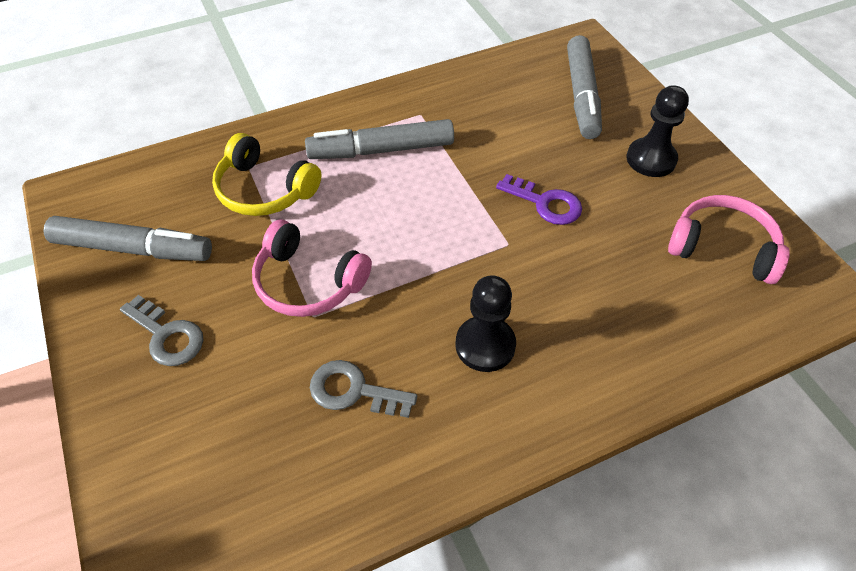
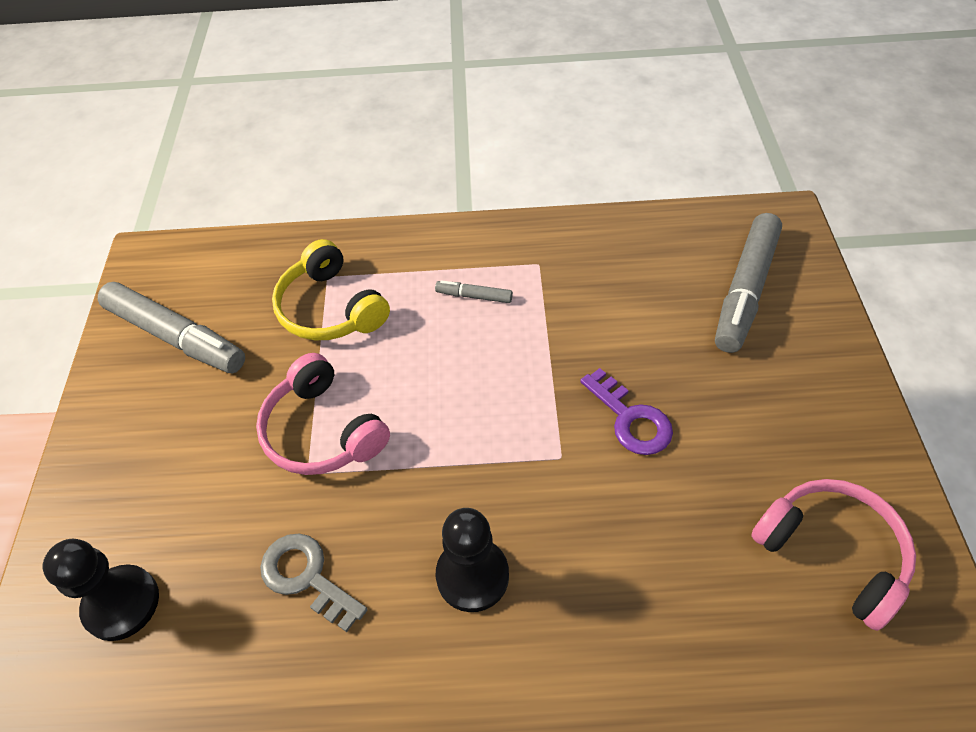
camera: 25 degrees right, 0 degrees up
(167, 335) = (160, 444): grey key -> none
(381, 150) = (474, 296): grey marker -> grey marker, size x0.45
(651, 159) = (794, 401): black pawn -> black pawn (121, 603)

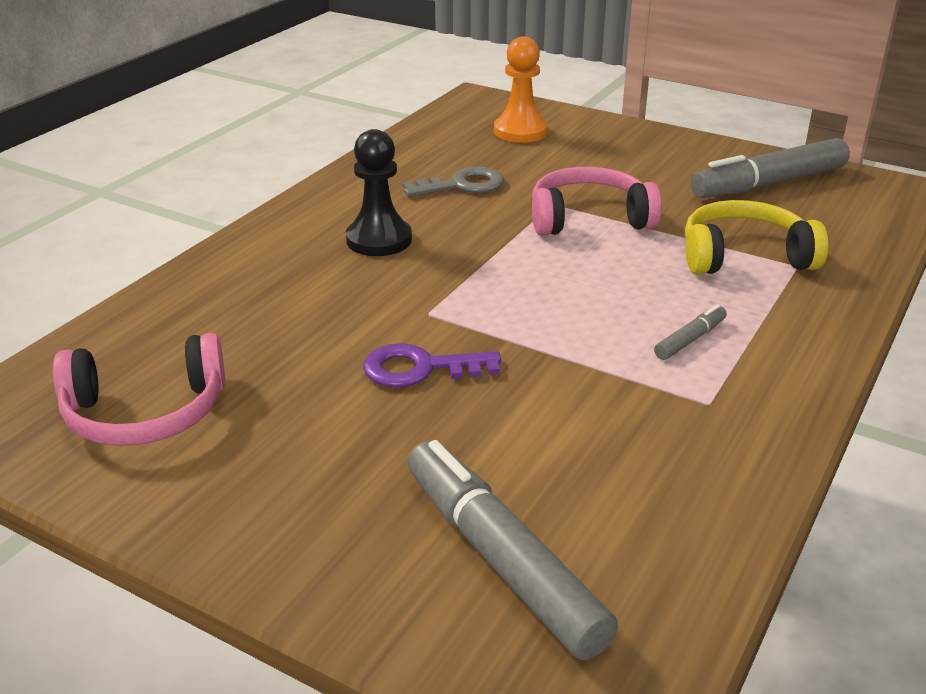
camera: 120 degrees right, 20 degrees down
(121, 603) = (520, 131): black pawn -> orange pawn

